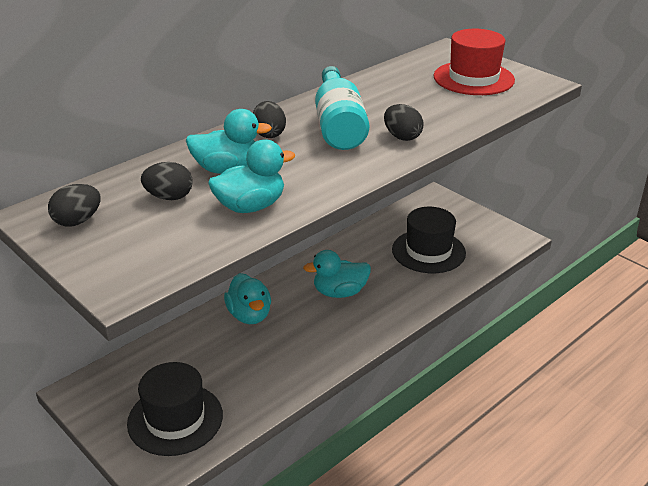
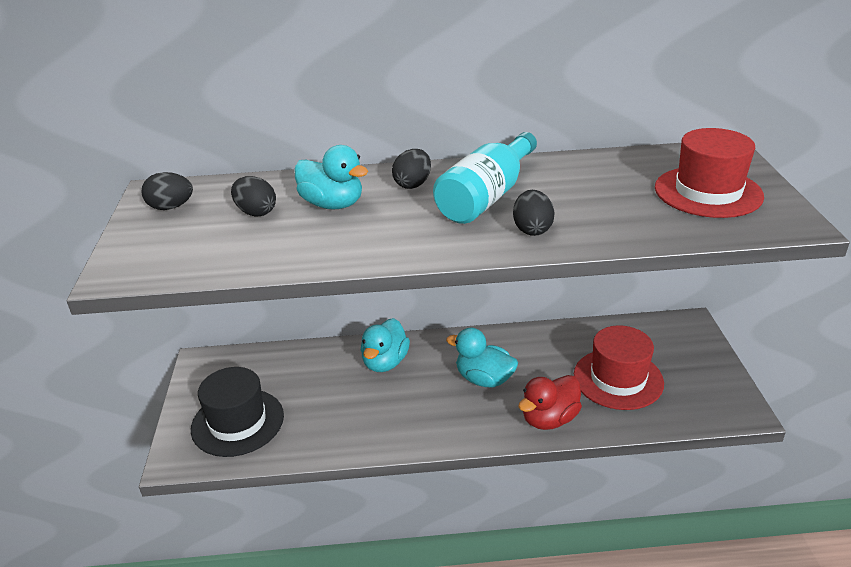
camera: 40 degrees right, 0 degrees up
(250, 206) = (300, 245): turquoise duck -> none
(413, 298) = (549, 419): none -> red duck
(428, 251) = (618, 379): black hat -> red hat

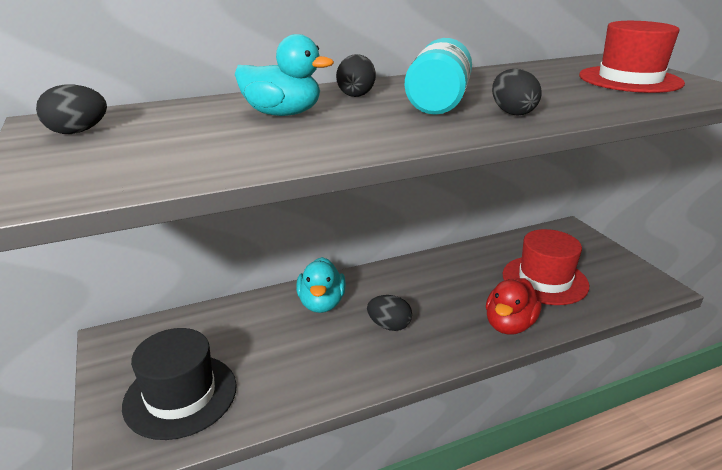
camera: 20 degrees left, 5 degrees down
(256, 212) = (194, 127): black egg -> black egg (389, 326)
(484, 379) = (427, 301): turquoise duck -> none

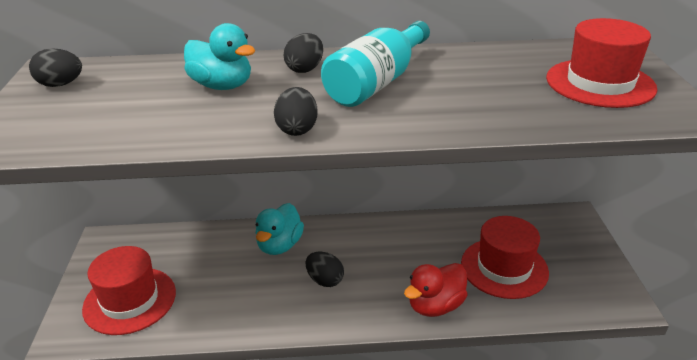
camera: 20 degrees right, 5 degrees up
(180, 395) = (130, 300): black hat -> red hat
(512, 113) = (420, 114): black egg -> black egg (297, 129)

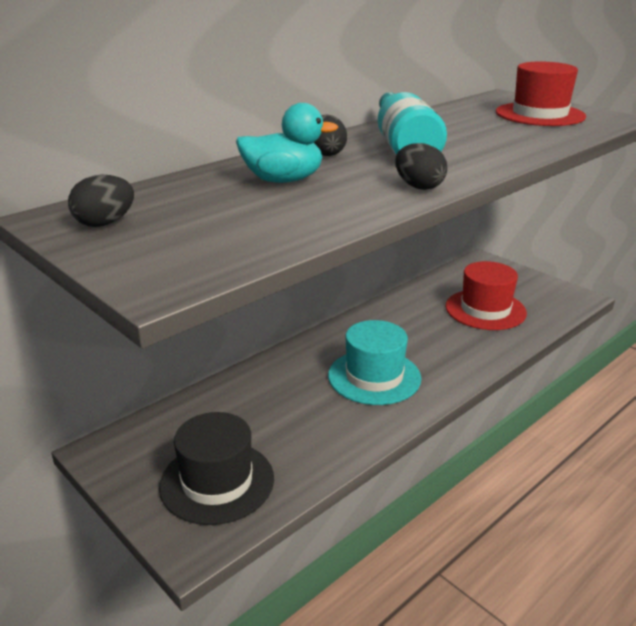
camera: 40 degrees left, 5 degrees down
(130, 300) = (217, 482): red hat -> black hat
(279, 245) = (297, 371): turquoise duck -> none
(325, 280) = (374, 377): black egg -> turquoise hat
(435, 306) = (477, 353): red duck -> none

